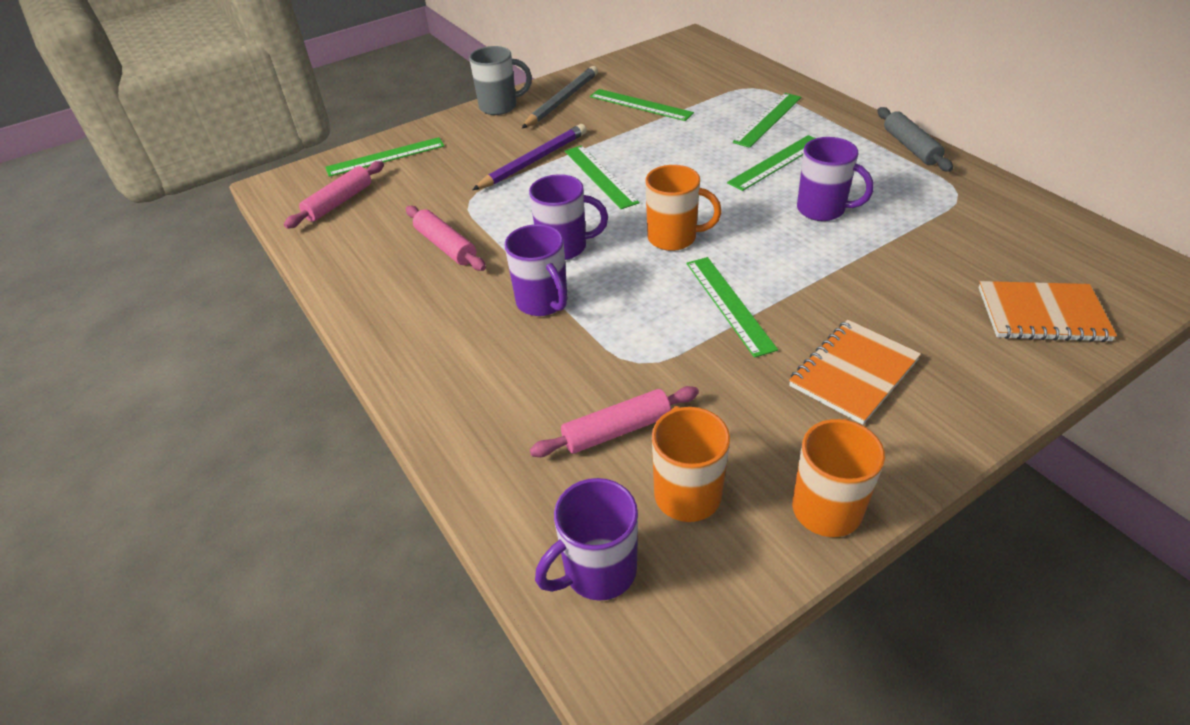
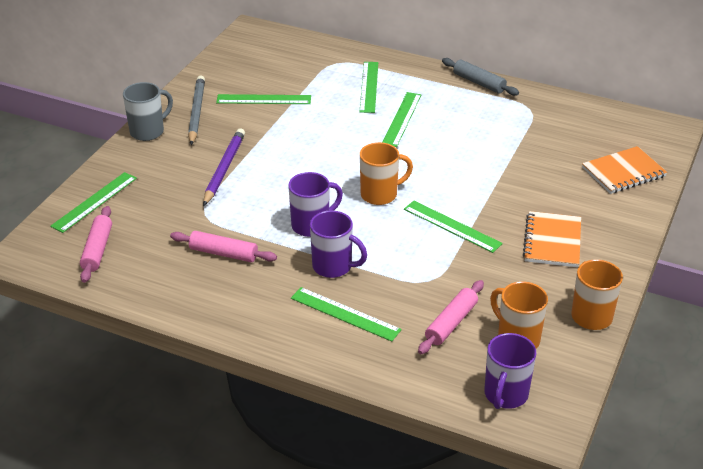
camera: 35 degrees left, 5 degrees down
(600, 176) = (287, 166): green ruler -> green ruler (345, 314)
(822, 210) = (458, 145): purple mug -> none

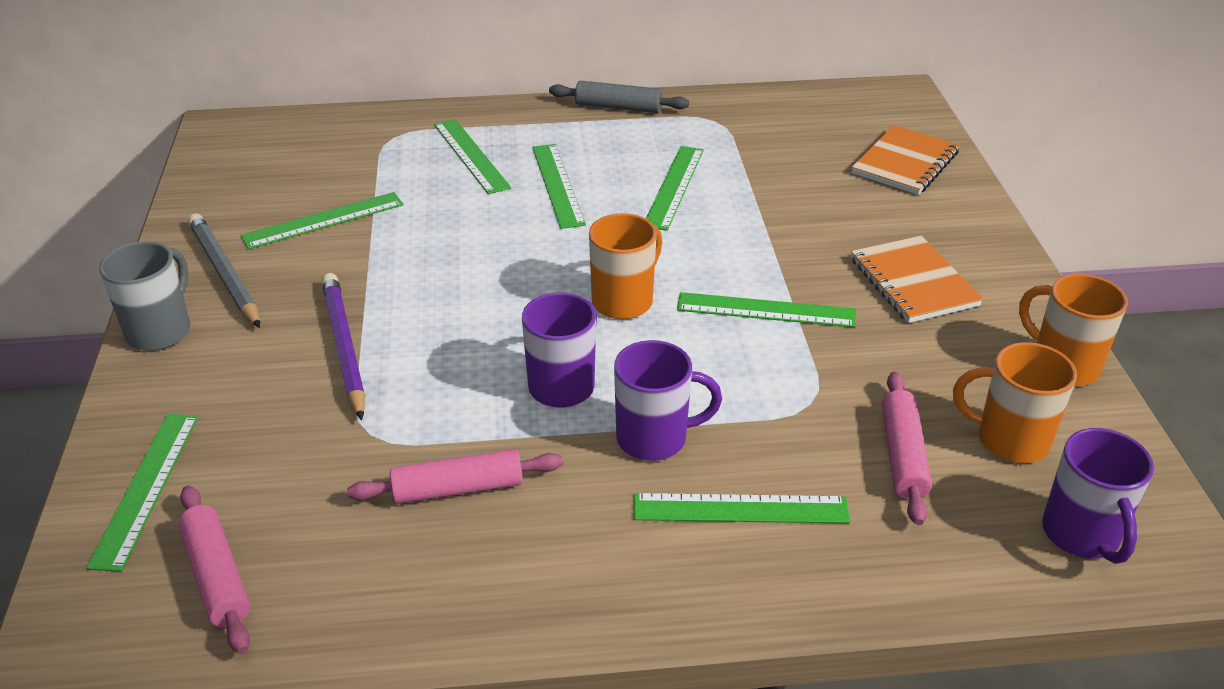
camera: 30 degrees left, 0 degrees up
(466, 141) = (674, 187): none -> green ruler

